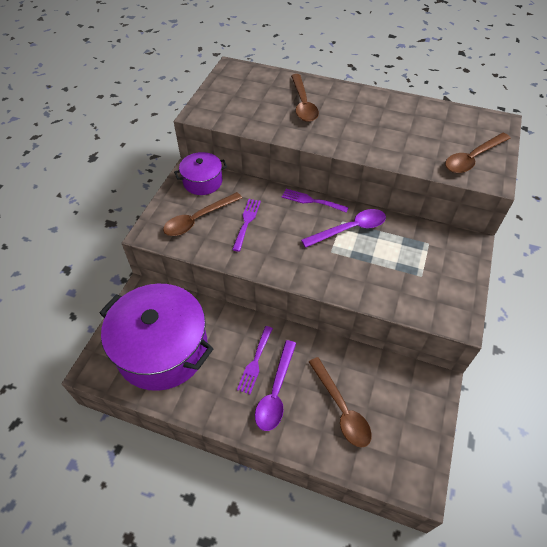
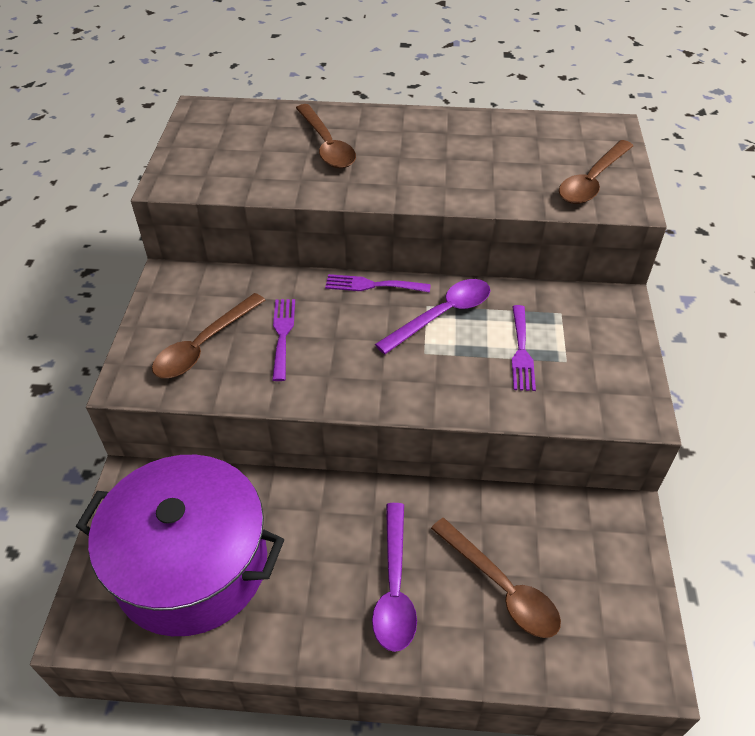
camera: 15 degrees left, 5 degrees down
(202, 181) = (194, 287): purple pot -> none
(255, 362) = (348, 549): purple fork -> purple fork (521, 352)

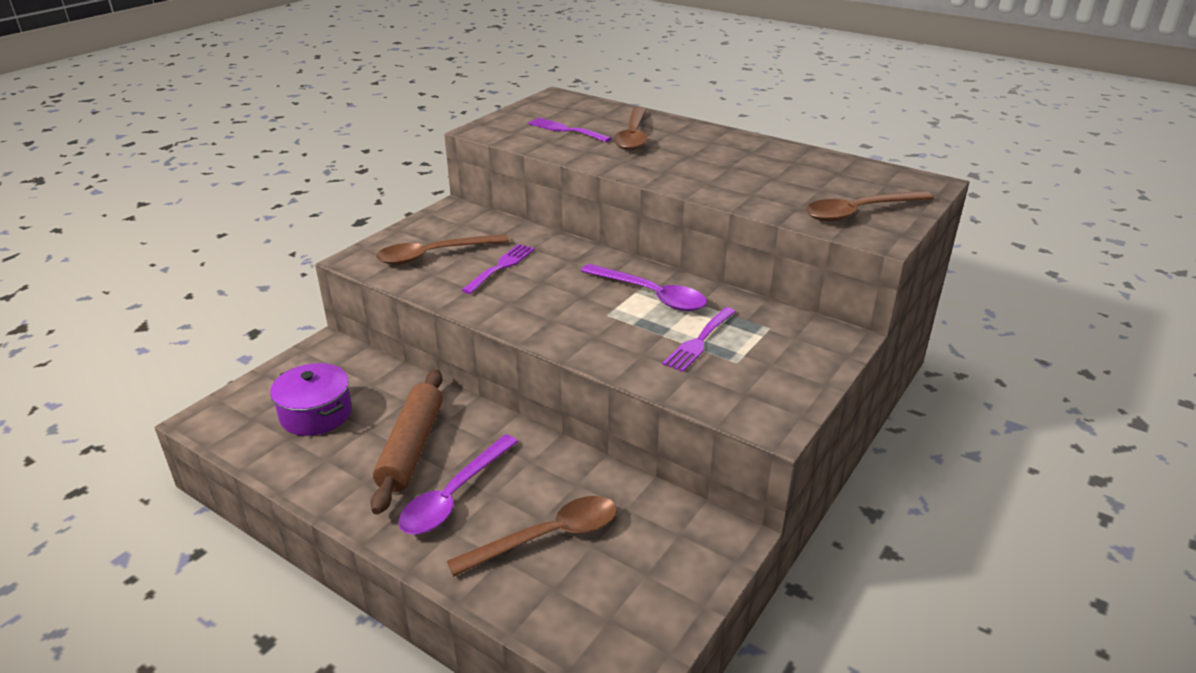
camera: 30 degrees right, 15 degrees down
(191, 565) = (316, 414): purple pot -> purple pot, size x0.49
(315, 557) = (412, 448): none -> brown rolling pin
(372, 285) = (610, 258): purple fork -> purple fork (566, 130)
(442, 315) = (651, 295): purple spoon -> purple spoon turned 45 degrees clockwise
(501, 587) = (547, 537): brown spoon -> brown spoon turned 105 degrees counterclockwise

